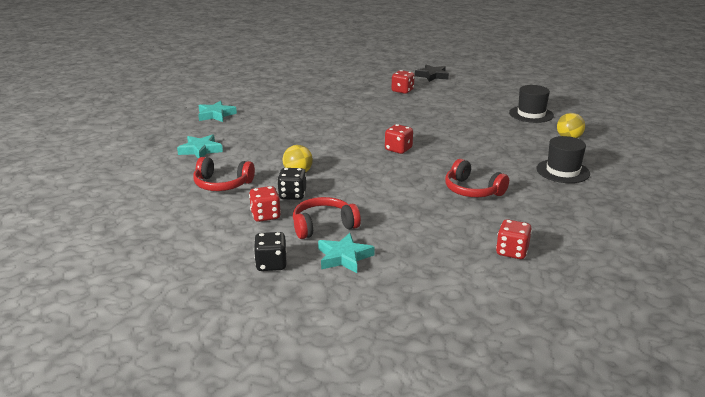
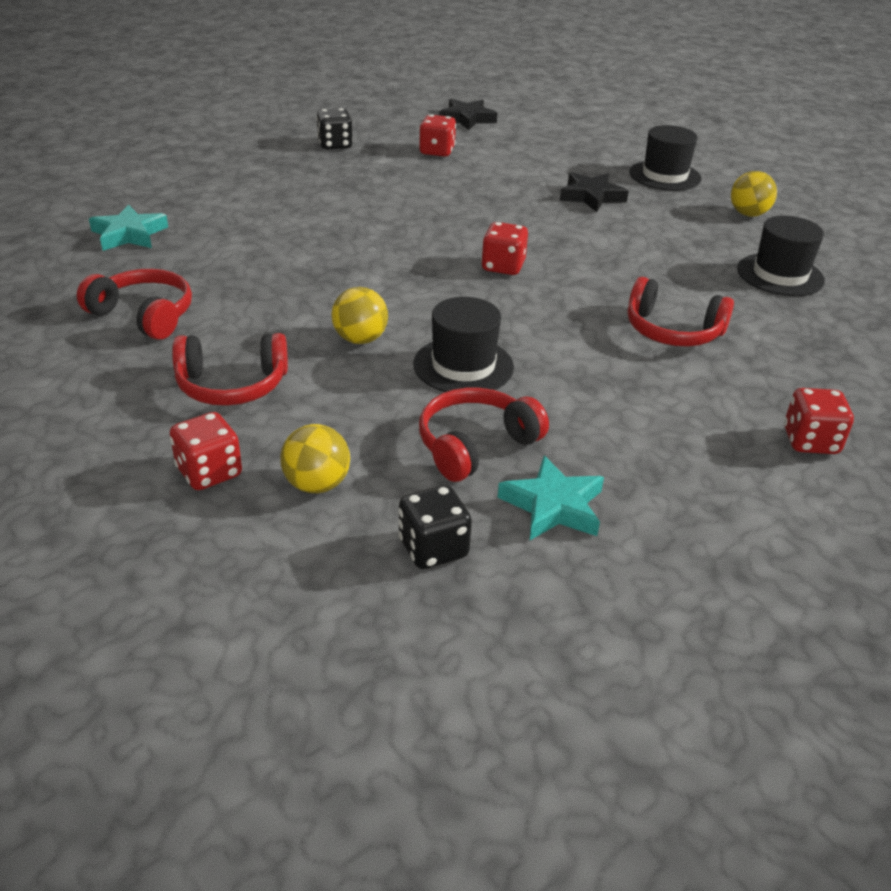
camera: 20 degrees left, 10 degrees up
(200, 150) = (144, 315): turquoise star -> red headphones
(234, 230) = (317, 484): none -> yellow ball
(265, 216) = (357, 441): red dice -> red dice (209, 472)
(292, 195) = (379, 388): black dice -> black dice (335, 145)
(343, 191) = (463, 366): none -> black hat
(476, 121) = (591, 196): none -> black star

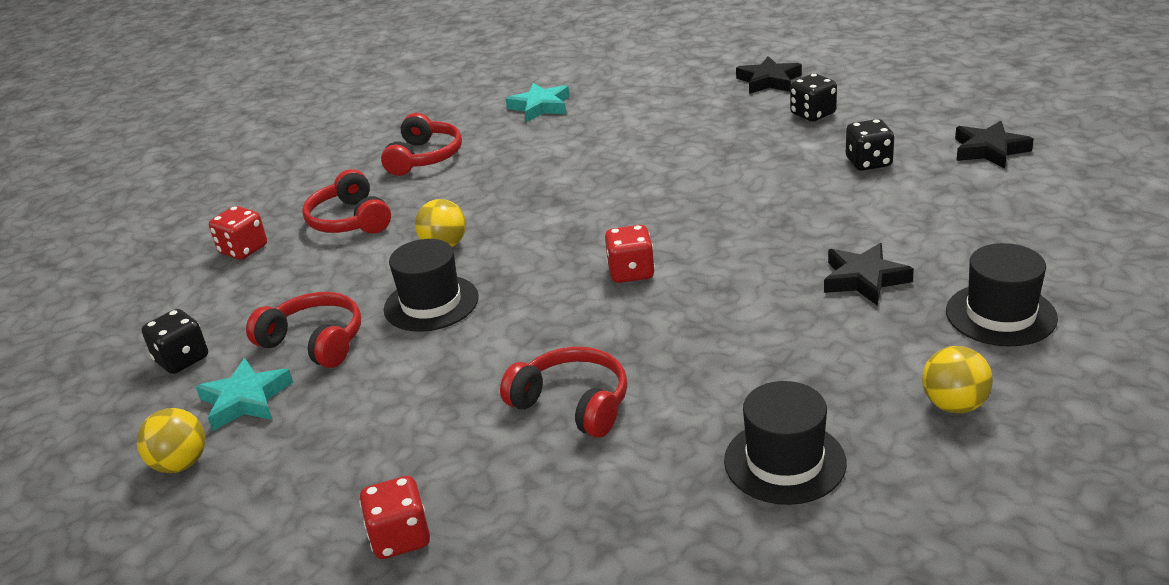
camera: 75 degrees right, 5 degrees down
(250, 141) = (768, 81): none -> black star
(317, 484) = (242, 292): yellow ball -> yellow ball (181, 464)
(437, 151) = (868, 162): red dice -> black dice
(672, 331) = (573, 404): red headphones -> red headphones turned 120 degrees clockwise

